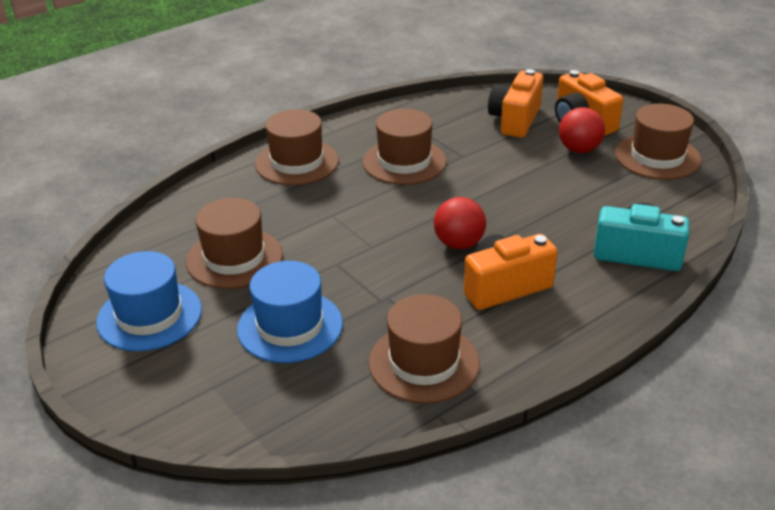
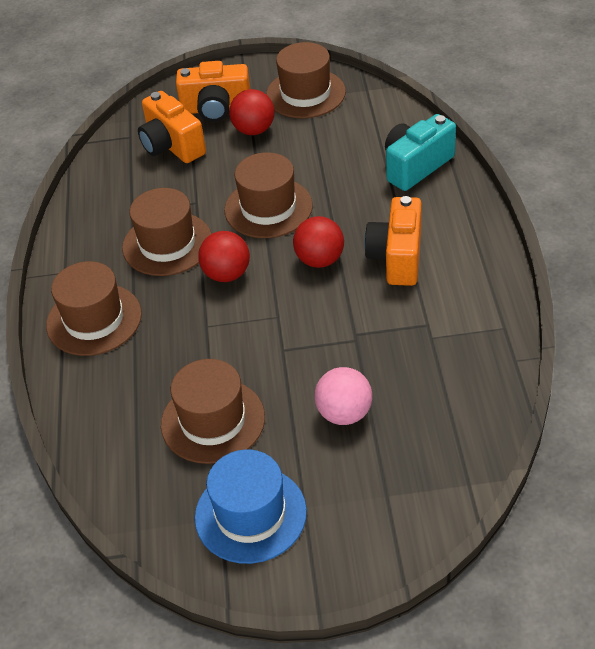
camera: 55 degrees left, 10 degrees up
(290, 326) = (344, 413): blue hat -> pink ball
(397, 202) = (227, 274): none -> red ball
(424, 363) = (452, 344): brown hat -> brown hat (268, 208)

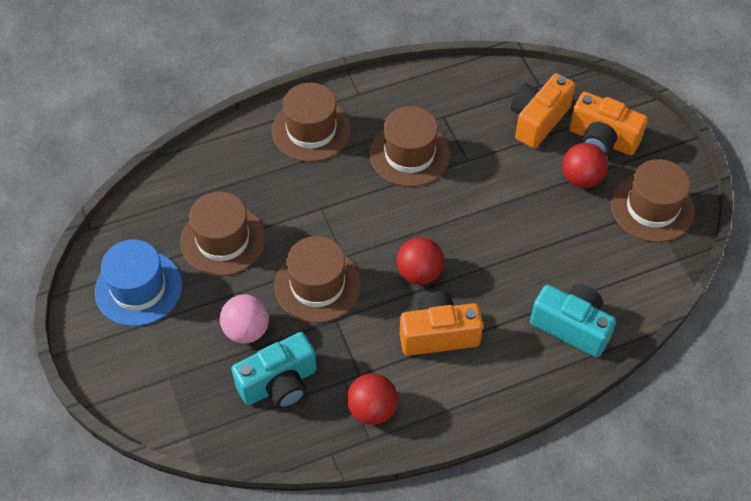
camera: 70 degrees right, 10 degrees up
(216, 109) = (602, 140): orange camera -> orange camera turned 45 degrees counterclockwise
(227, 274) = (384, 207): red ball -> red ball (372, 409)
(268, 208) = (476, 217): brown hat -> brown hat (317, 285)
(421, 392) = (279, 384): none -> turquoise camera

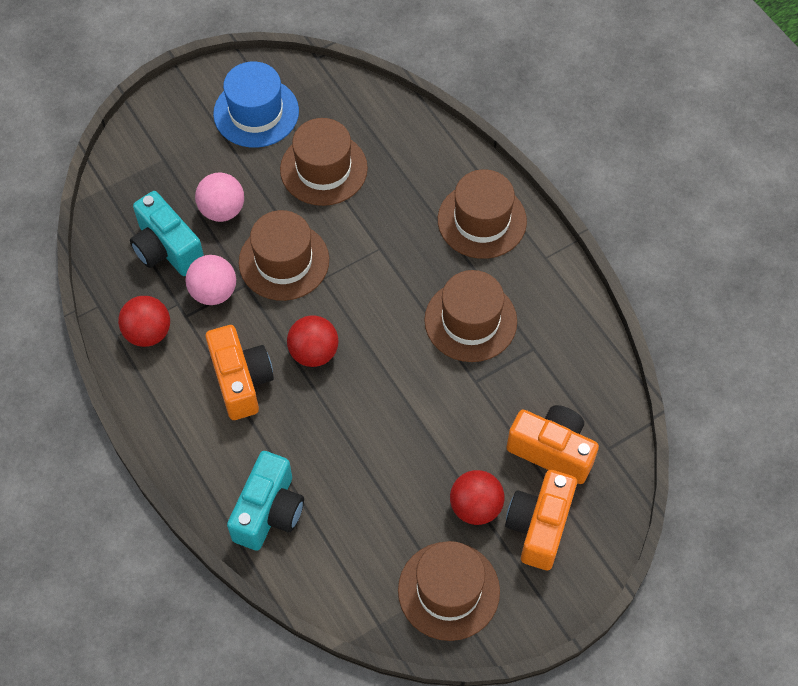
camera: 80 degrees right, 5 degrees up
(338, 347) = (213, 292): none -> pink ball

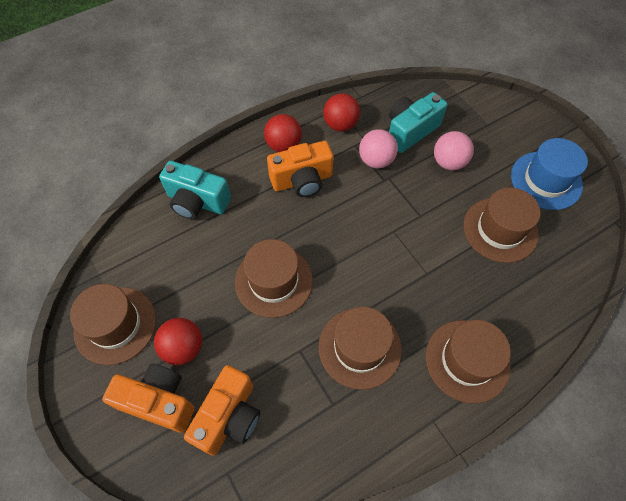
camera: 90 degrees right, 0 degrees up
(284, 261) = (407, 204): brown hat -> brown hat (273, 281)
(314, 352) = (326, 227): red ball -> red ball (283, 145)

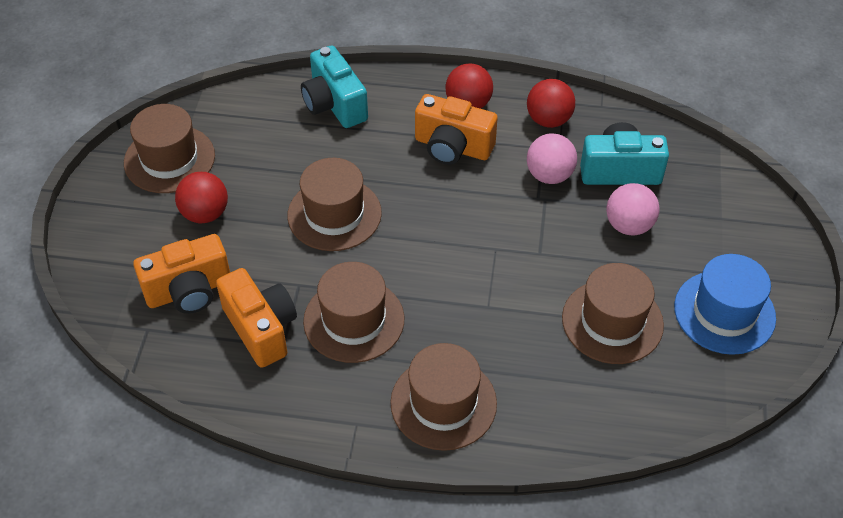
camera: 40 degrees right, 10 degrees down
(159, 401) = (147, 239): orange camera -> orange camera (261, 328)

